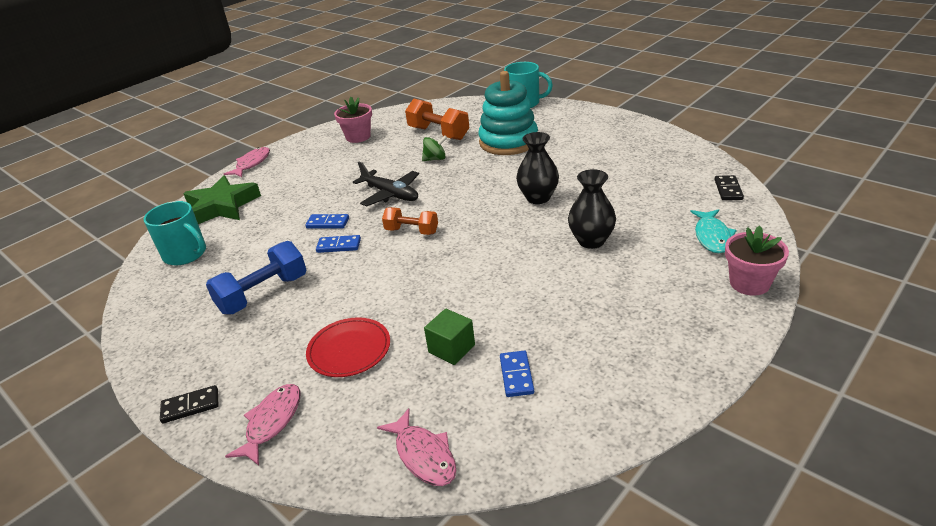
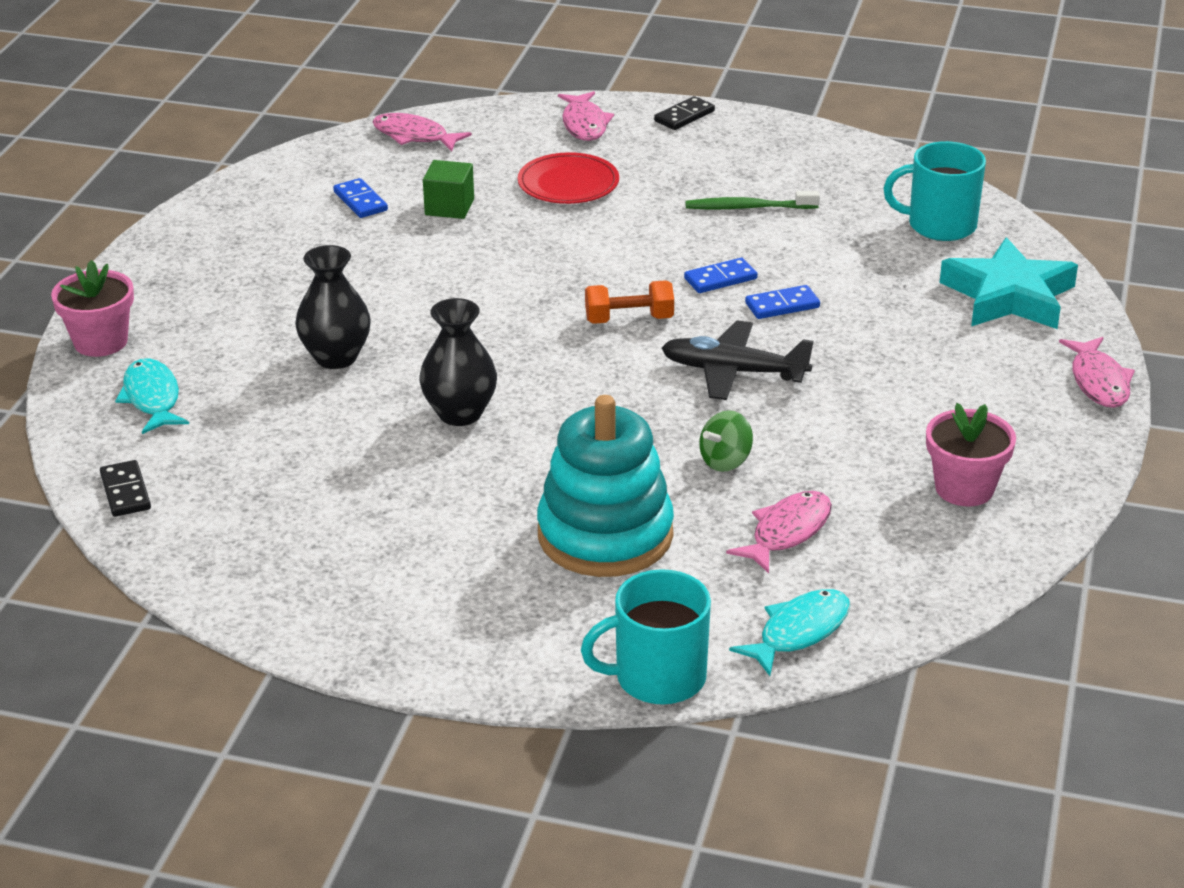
camera: 150 degrees right, 0 degrees up
(222, 206) = (1008, 296): green star -> turquoise star
(263, 294) = (748, 207): blue dumbbell -> green toothbrush
(438, 133) = (787, 532): orange dumbbell -> pink fish
(466, 108) = (799, 632): none -> turquoise fish

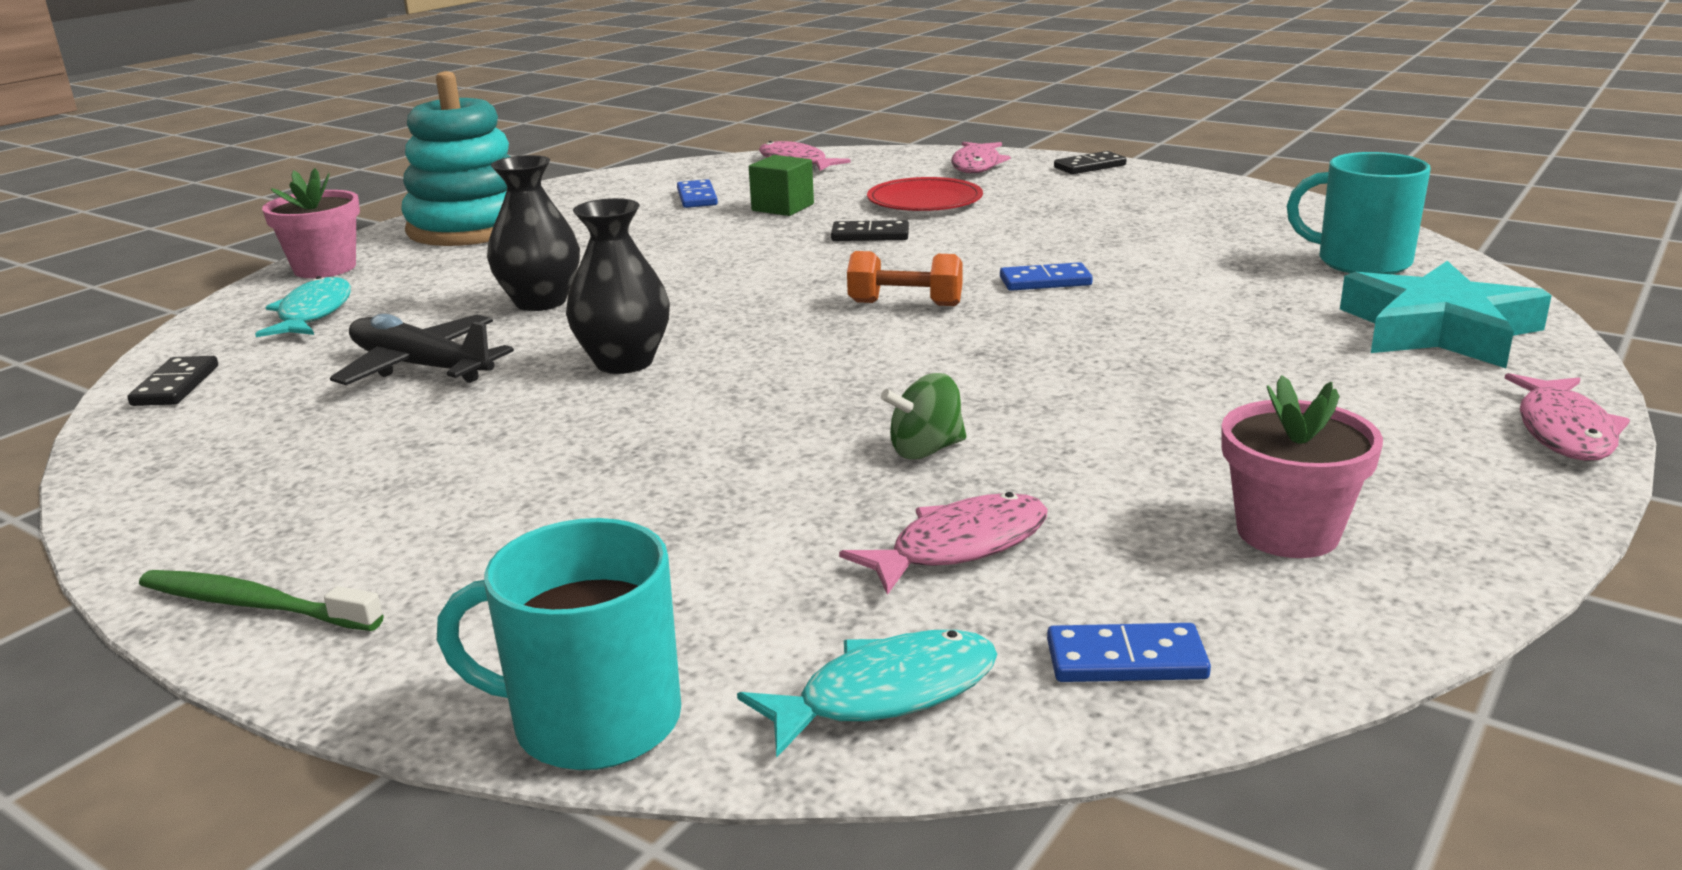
camera: 20 degrees right, 10 degrees down
(550, 237) = (870, 235): none -> black domino
(605, 535) = (686, 510): turquoise stacking toy -> turquoise stacking toy (470, 227)
(733, 372) = (1003, 362): black plane -> black plane (421, 367)
(748, 207) = (1119, 231): green toothbrush -> green toothbrush (254, 605)
(782, 305) = (1110, 310): blue domino -> blue domino (1126, 659)

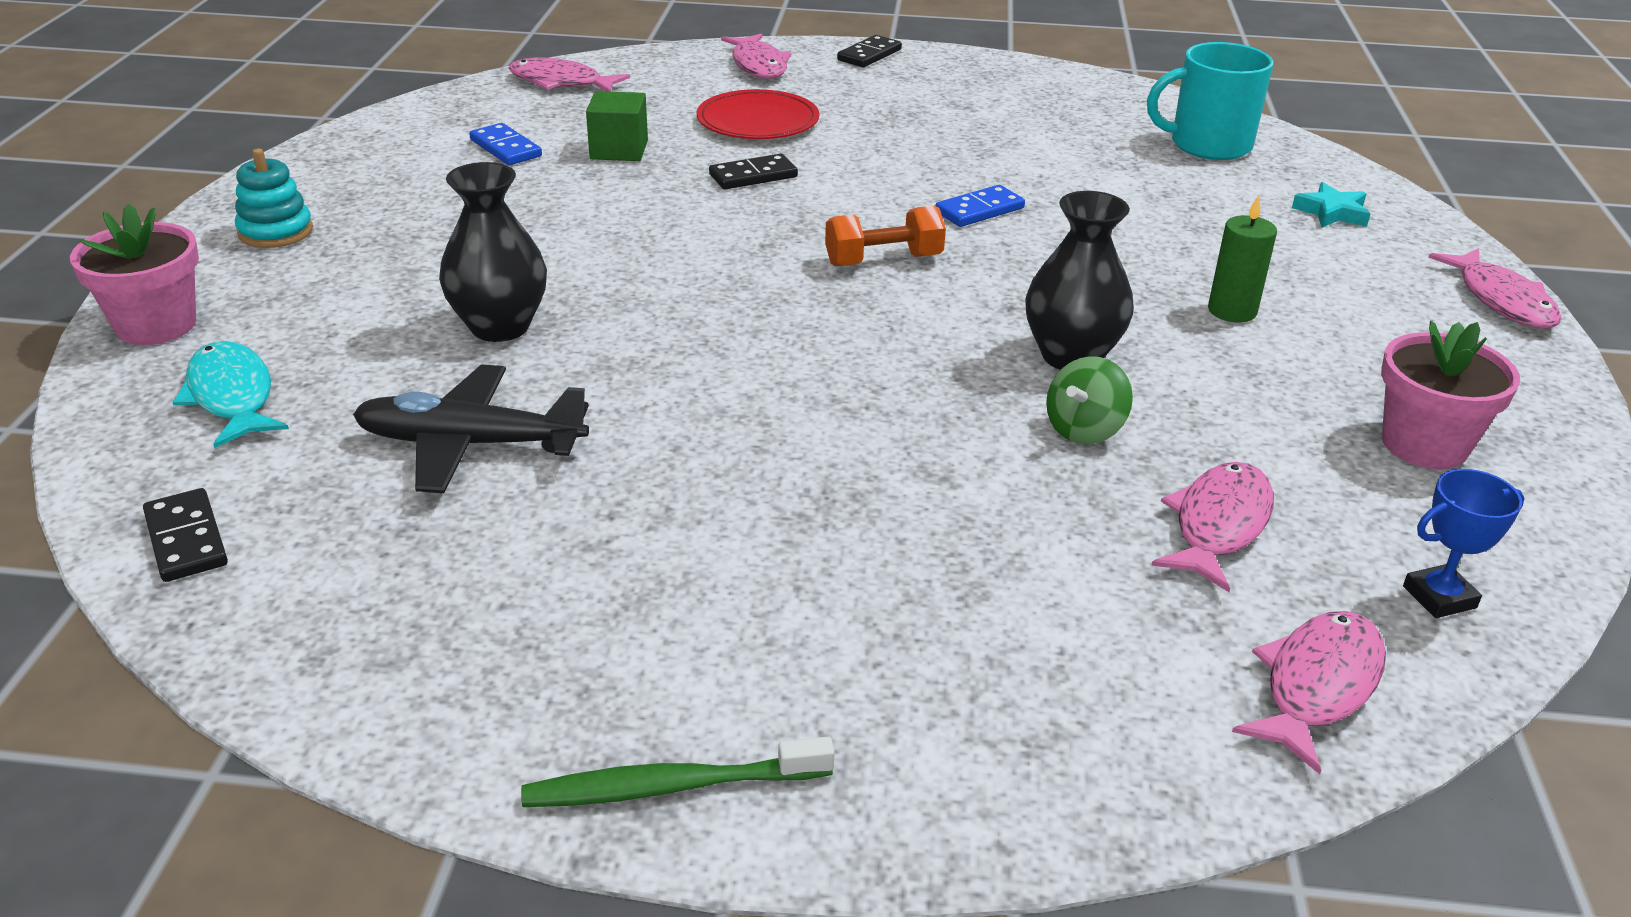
camera: 30 degrees left, 10 degrees up
(470, 227) = (276, 232): turquoise stacking toy -> turquoise stacking toy, size x0.47
(592, 721) = (1132, 793): turquoise mug -> none
(624, 362) = (690, 389): black vase -> black vase (1071, 356)
(886, 694) = (1317, 686): turquoise fish -> pink fish
(1126, 659) = (1439, 597): blue domino -> blue trophy
(1208, 389) = (1232, 311): none -> green candle
(1438, 330) = (1331, 212): turquoise star -> turquoise star, size x0.45

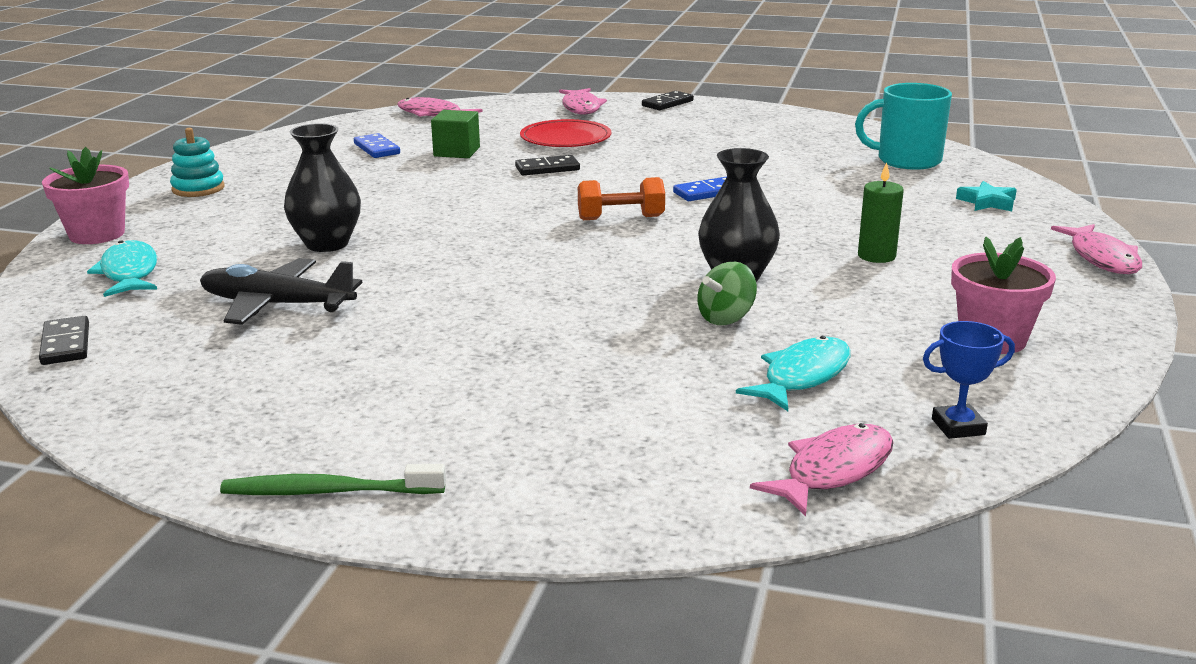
camera: 10 degrees right, 10 degrees down
(1218, 525) = (802, 376): pink fish -> turquoise fish

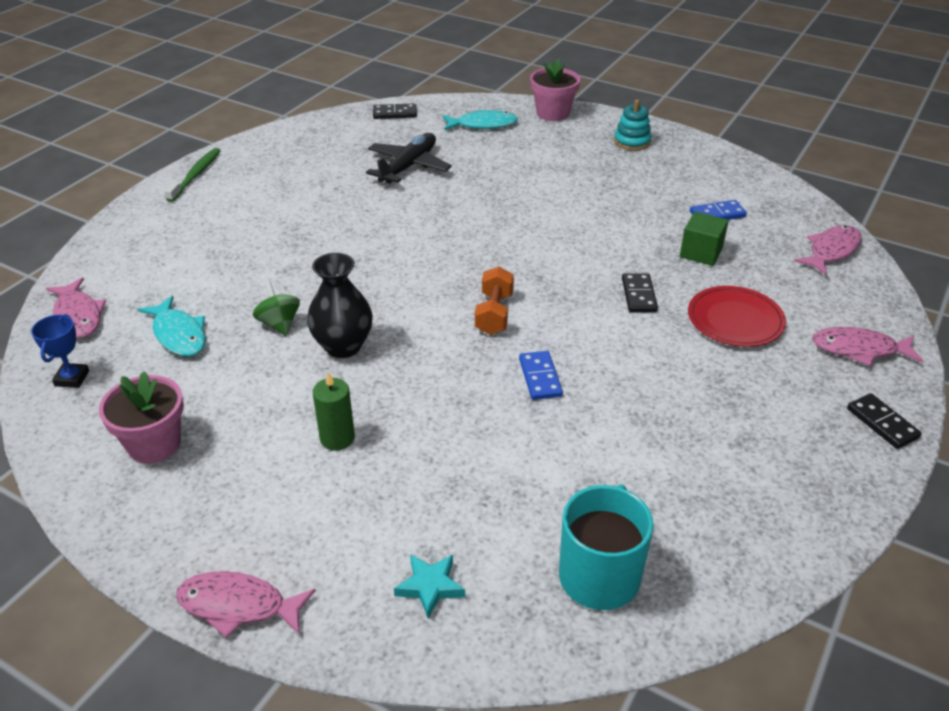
camera: 105 degrees right, 15 degrees up
(327, 244) = (499, 185): black vase -> none

